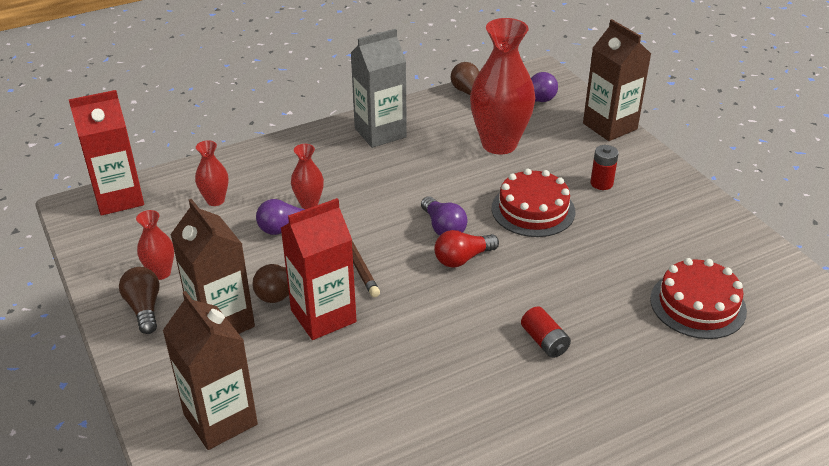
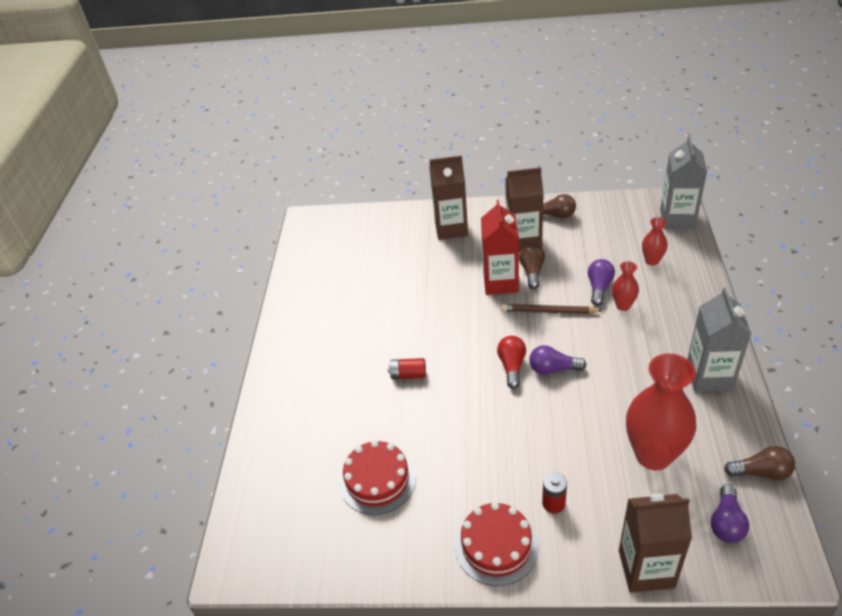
camera: 125 degrees right, 5 degrees up
(119, 198) = (677, 218): red carton -> grey carton
(161, 273) = (584, 225): red vase -> none
(533, 210) = (544, 434): red cake -> red cake (496, 545)

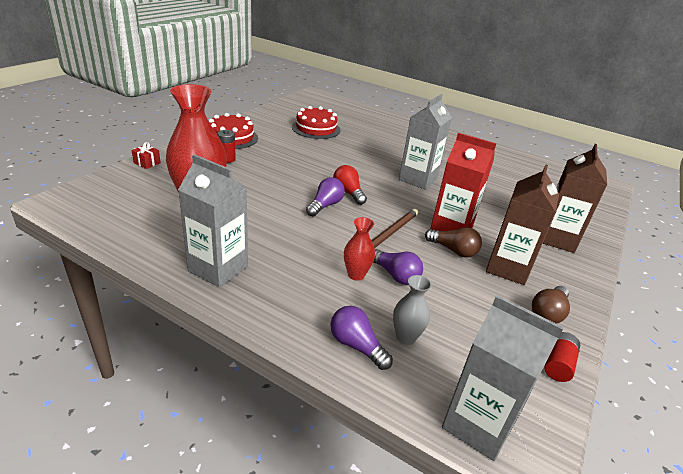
camera: 110 degrees right, 10 degrees down
(408, 375) = (384, 160): red battery -> red battery (558, 364)
(429, 333) = (418, 179): none -> grey carton
(512, 366) = (348, 192): red light bulb -> red light bulb turned 150 degrees counterclockwise
(646, 568) = (147, 163): brown carton -> red gift
(652, 261) = (405, 337): red vase -> grey vase
(726, 523) = (117, 199): purple light bulb -> purple light bulb (356, 345)
(761, 472) = (114, 233): brown light bulb -> none

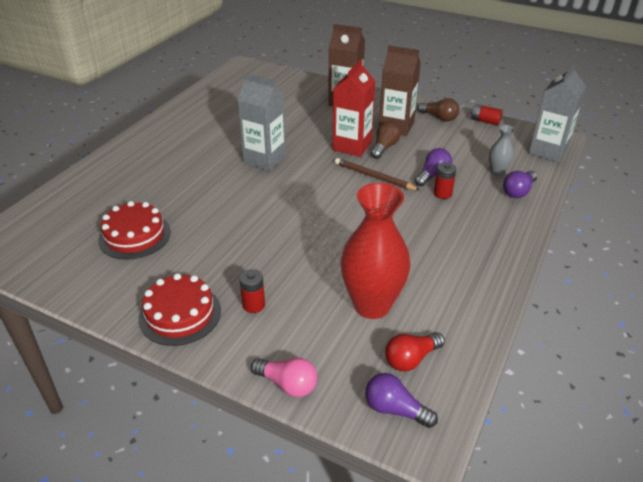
camera: 90 degrees left, 5 degrees up
(147, 163) = (288, 384): red gift -> pink light bulb
(218, 268) = (476, 269): grey carton -> none
(325, 205) = (341, 215): purple light bulb -> purple light bulb (395, 409)
(348, 192) = (309, 202): red light bulb -> red light bulb (411, 359)
(356, 274) = (442, 193): red vase -> red battery

